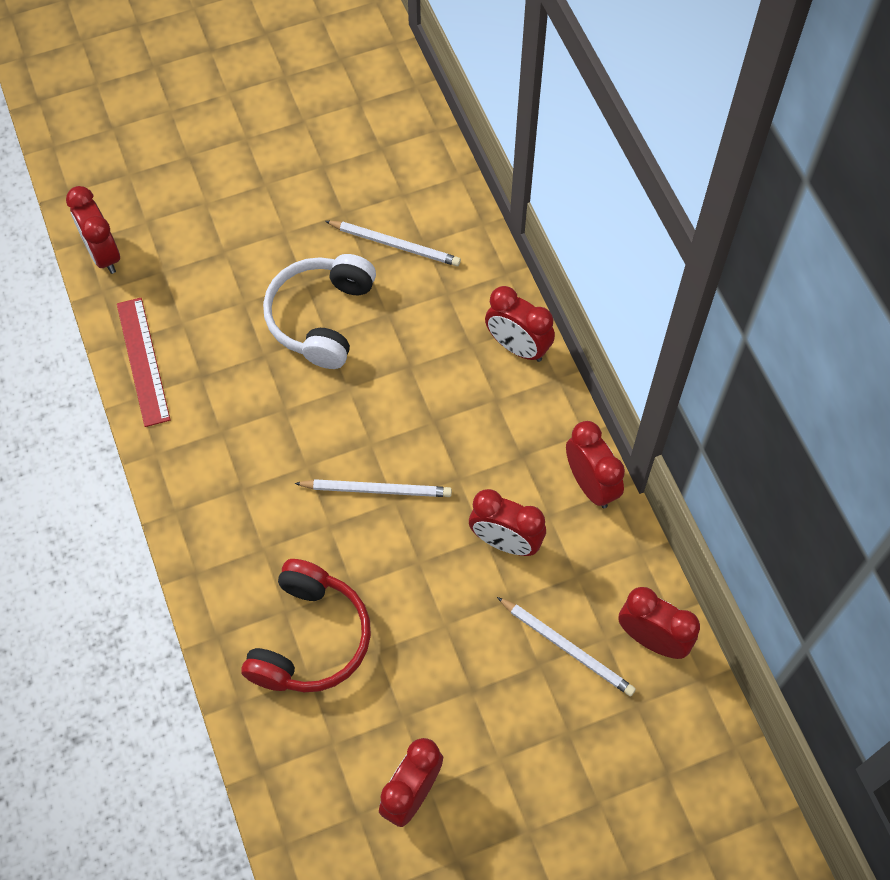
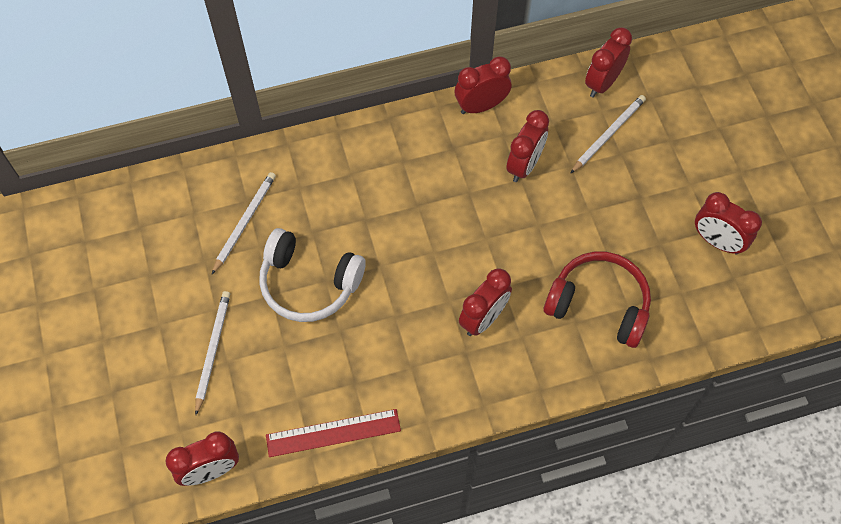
camera: 85 degrees left, 0 degrees up
(377, 490) = (475, 250): white pencil -> white pencil (213, 350)
(517, 347) = (357, 142): red clock -> red clock (483, 318)

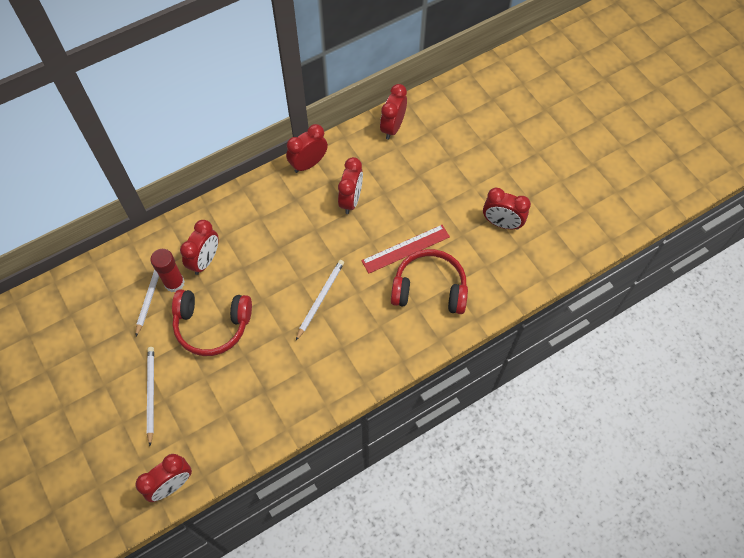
camera: 15 degrees left, 0 degrees up
(275, 218) = (174, 283): none -> red glue stick
(309, 283) = (212, 325): white headphones -> red headphones
(333, 433) = (258, 432): red ruler -> red ruler (405, 249)
(483, 318) = (348, 319): red clock -> red clock (205, 260)
(608, 134) = (406, 164): white pencil -> white pencil (320, 299)

